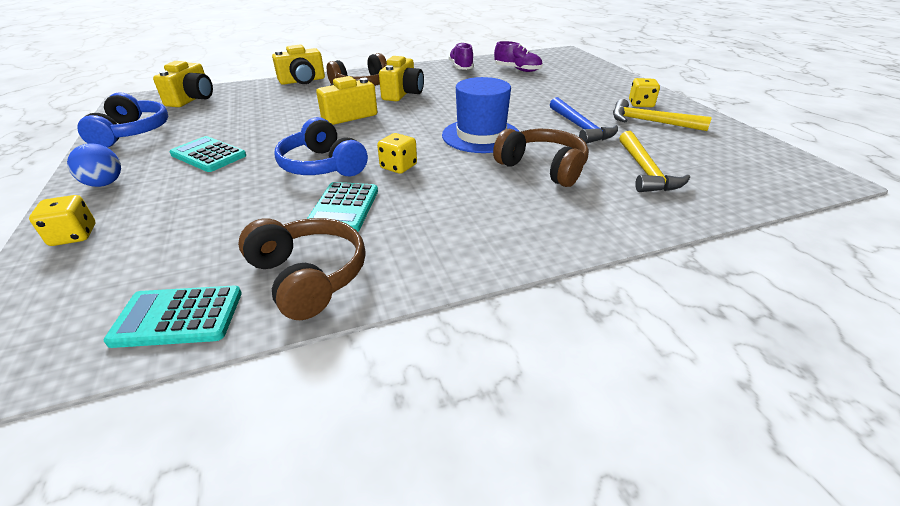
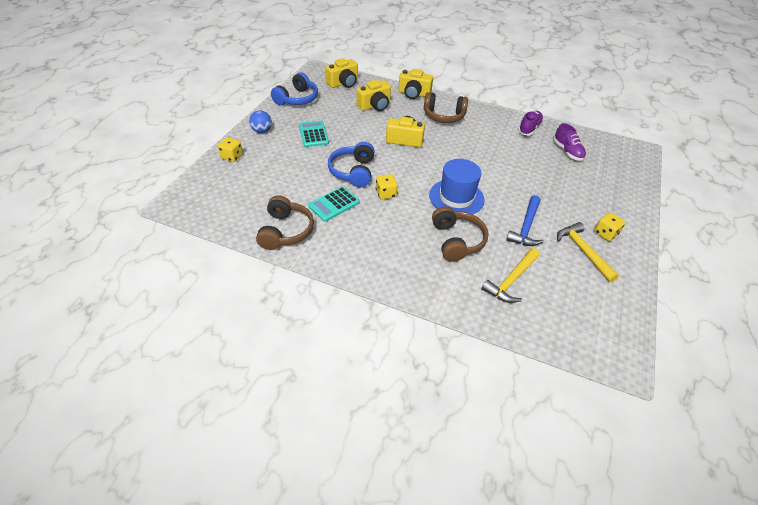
camera: 40 degrees right, 10 degrees up
(178, 317) = (233, 219): turquoise calculator -> none
(403, 94) = (457, 136): yellow camera -> yellow camera (375, 106)

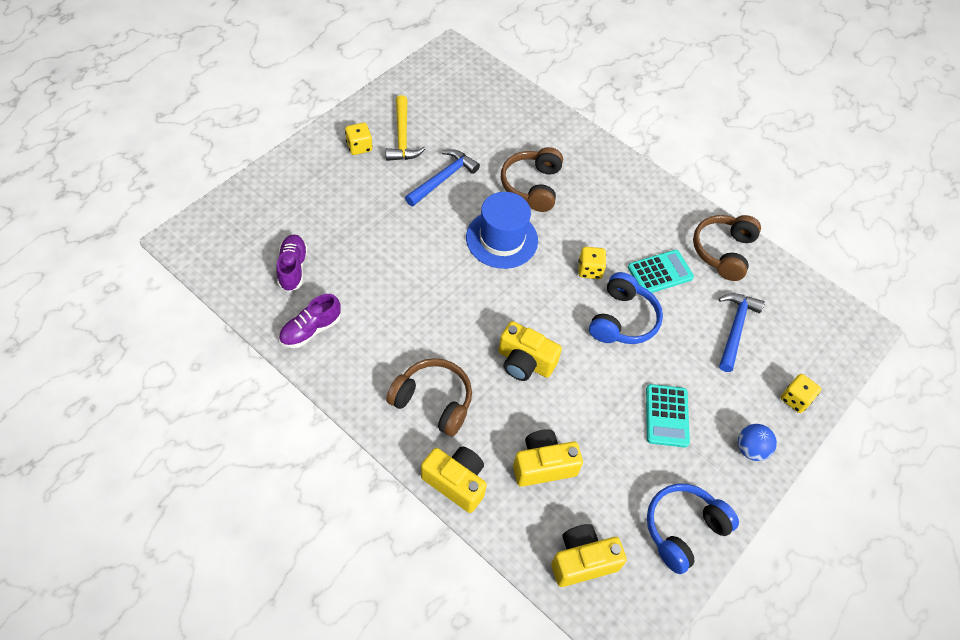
camera: 165 degrees left, 10 degrees up
(273, 183) = (735, 329): none -> blue hammer
(511, 280) = (500, 132): yellow hammer -> none

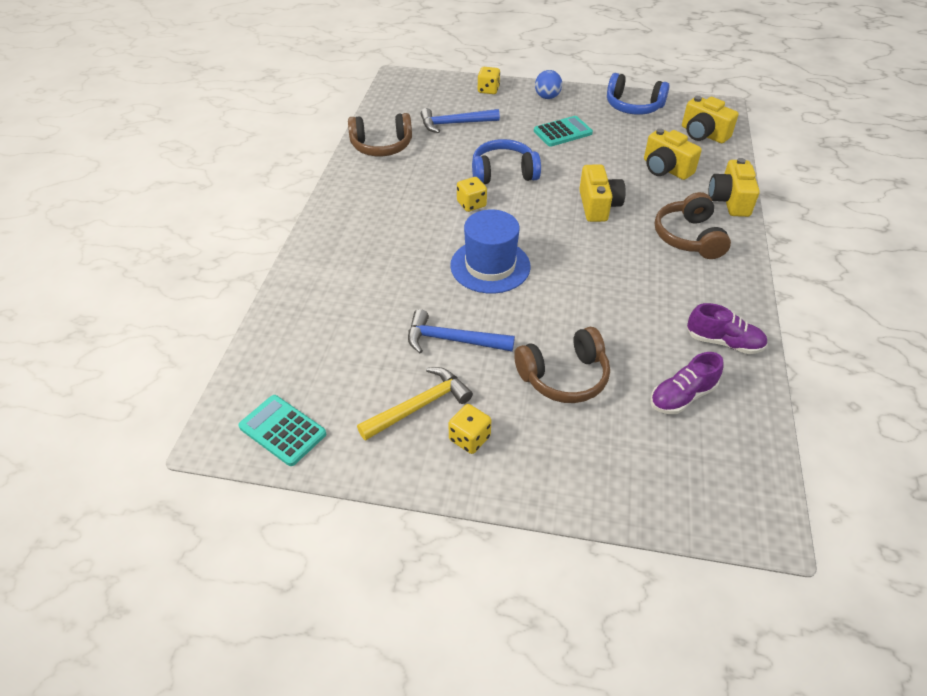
camera: 115 degrees left, 10 degrees down
(532, 186) = (404, 272): brown headphones -> brown headphones (564, 376)
(660, 272) = (436, 169): turquoise calculator -> turquoise calculator (282, 430)

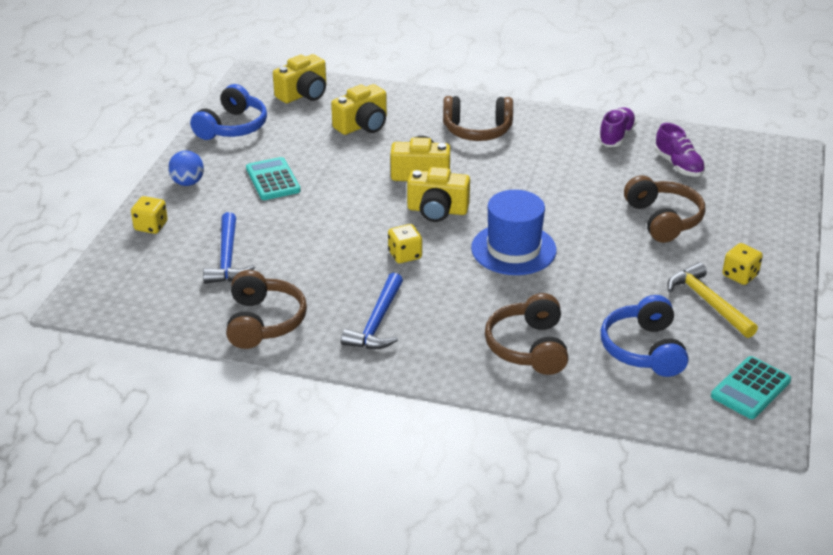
camera: 85 degrees left, 10 degrees down
(350, 277) = (529, 347): none -> brown headphones
(452, 340) = (622, 279): blue hammer -> blue hammer (377, 322)
(503, 173) = (348, 228): blue headphones -> blue headphones (644, 349)
(729, 201) = (423, 100): yellow camera -> yellow camera (437, 210)

